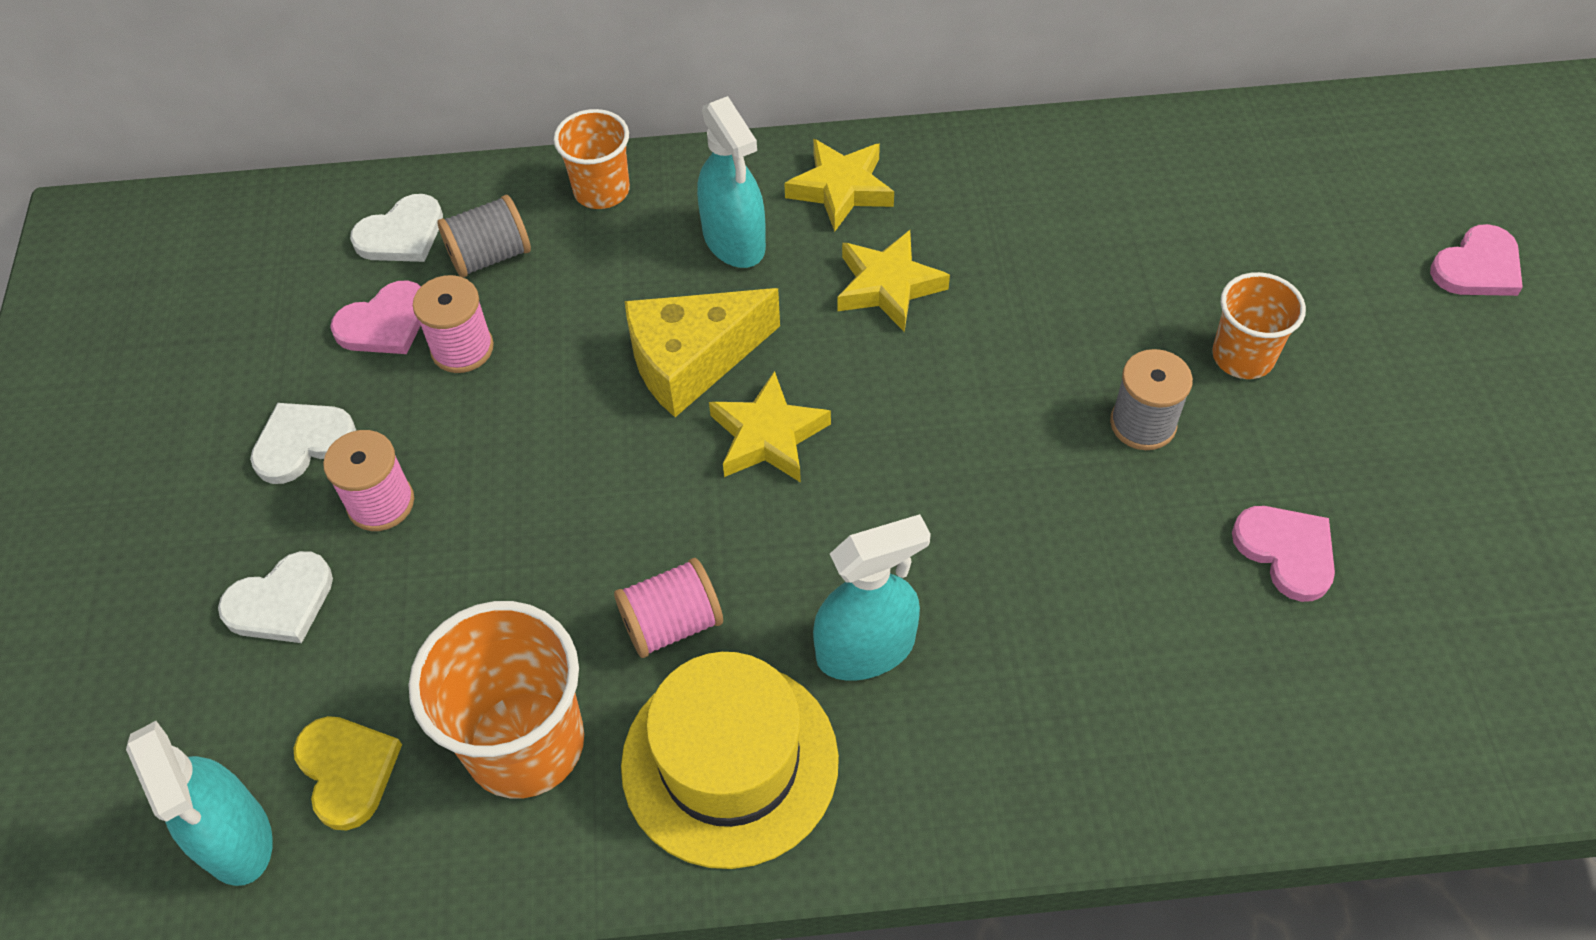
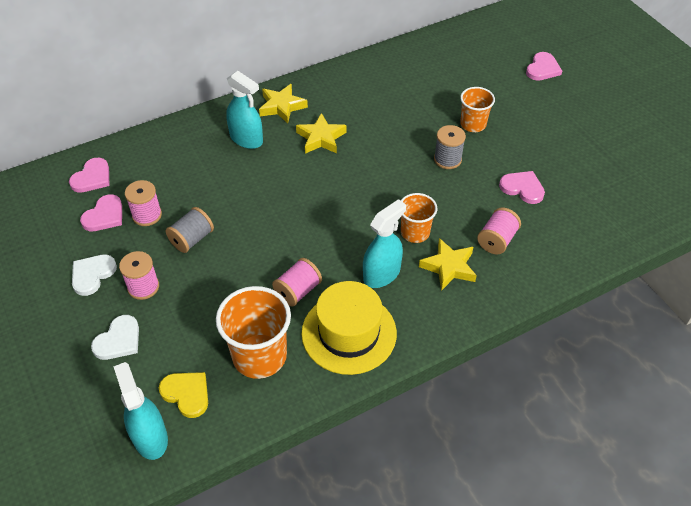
camera: 25 degrees left, 5 degrees down
(235, 838) = (150, 437): turquoise spray bottle -> turquoise spray bottle turned 150 degrees counterclockwise
(402, 234) = (92, 178): white heart -> pink heart
(490, 256) = (139, 175): grey spool -> grey spool (192, 239)
(601, 191) = (176, 135): orange cup -> orange cup (415, 232)
(692, 361) = (253, 190): yellow cheese -> none
(768, 436) = (301, 209): yellow star -> yellow star (449, 267)
(1163, 660) = (497, 240): none -> pink spool

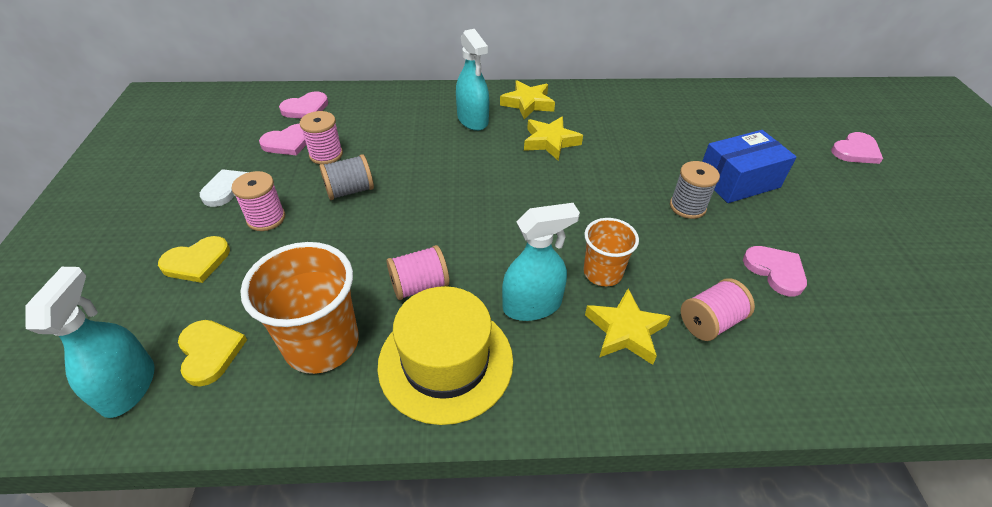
camera: 25 degrees right, 5 degrees down
(118, 340) = (197, 262): white heart -> yellow heart
(473, 124) = (738, 181): orange cup -> blue box

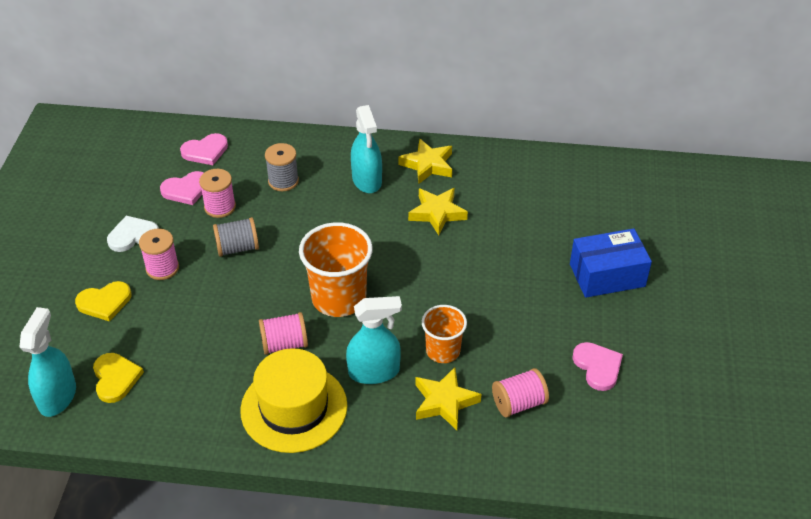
camera: 10 degrees right, 0 degrees up
(322, 343) = (200, 382): orange cup -> orange cup (339, 298)
(687, 207) = (545, 297): grey spool -> grey spool (283, 181)
(855, 151) = (746, 254): pink heart -> none

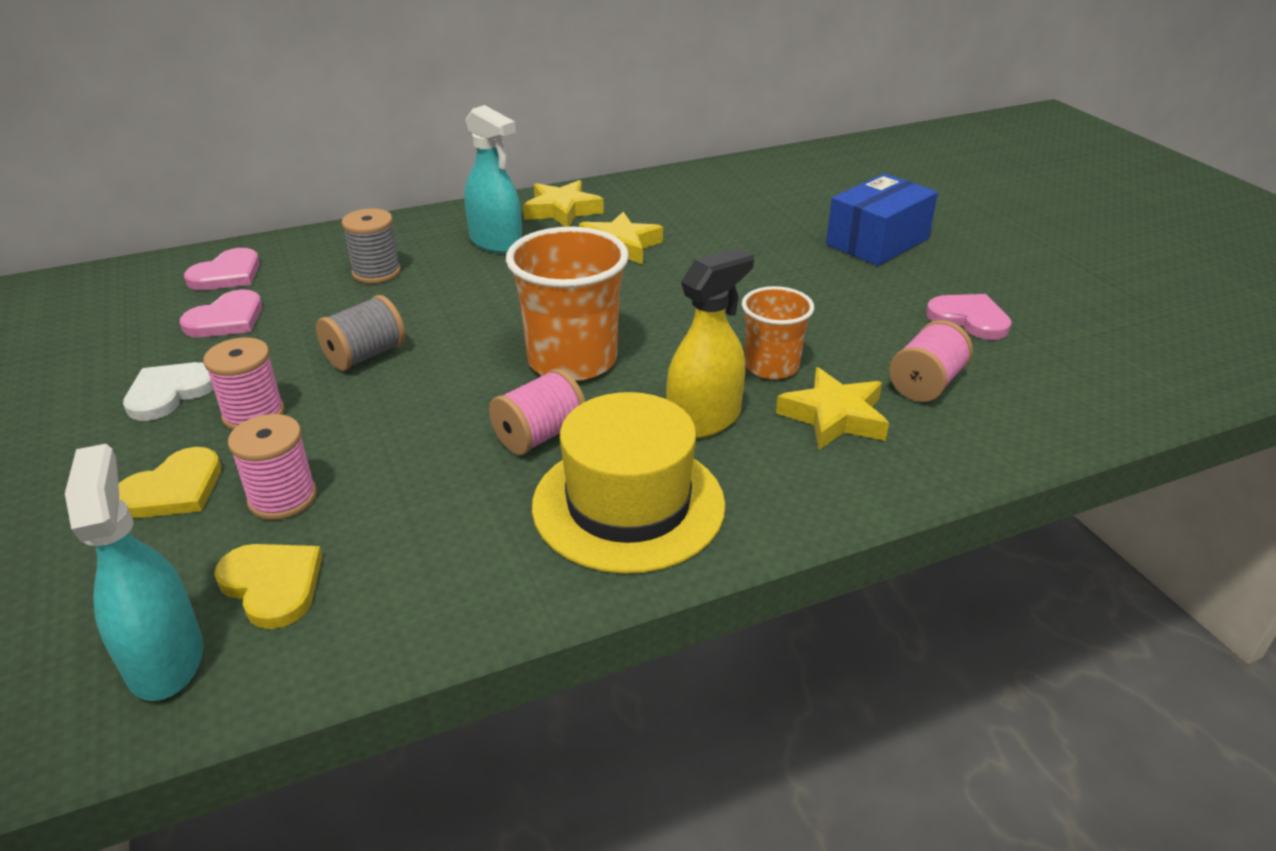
camera: 30 degrees left, 10 degrees down
(220, 207) = (299, 322): pink spool -> pink spool (282, 498)
(374, 372) = (704, 419): turquoise spray bottle -> yellow spray bottle

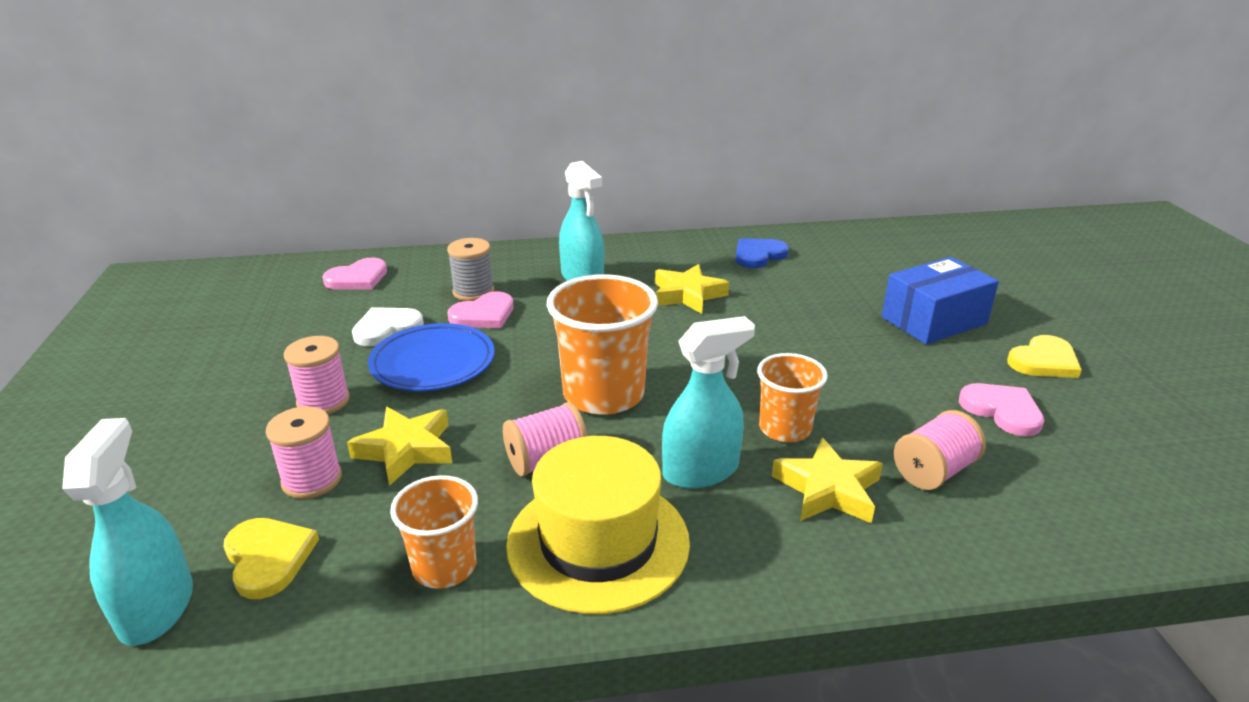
camera: 15 degrees right, 5 degrees down
(169, 393) = (269, 372): white heart -> white heart (386, 328)
(174, 489) = (234, 456): yellow heart -> yellow heart (1044, 361)
(226, 319) = (340, 316): pink heart -> pink heart (484, 315)
(365, 355) = (433, 363): grey spool -> blue plate
(477, 557) = (444, 567): none -> orange cup
(562, 211) = (650, 256): yellow star -> yellow star (406, 450)
(678, 196) = (758, 255): none -> blue heart
(704, 419) = (701, 471): yellow spray bottle -> turquoise spray bottle

